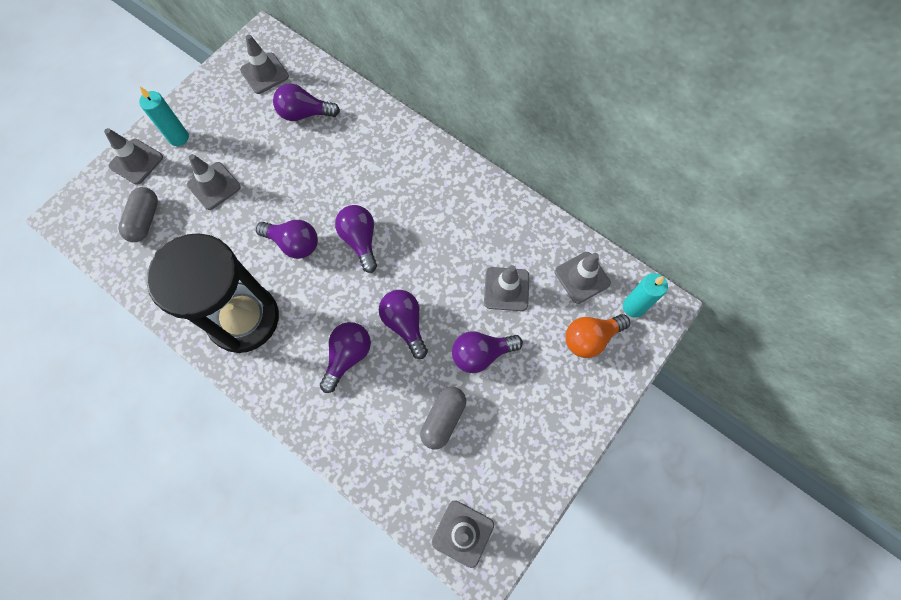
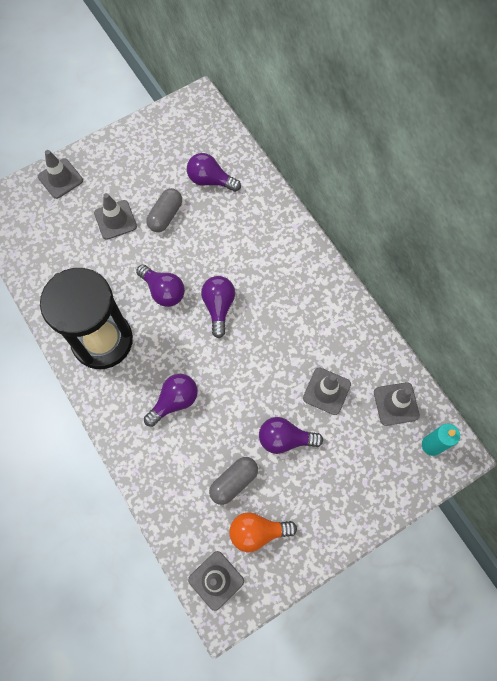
camera: 20 degrees right, 0 degrees up
(145, 220) = (51, 231): grey capsule -> grey capsule (165, 215)
(179, 138) = (100, 169): turquoise candle -> none
(264, 73) = (189, 134): grey traffic cone -> none
(405, 324) = (230, 391): purple light bulb -> none
(590, 338) = (383, 459): orange light bulb -> orange light bulb (257, 532)

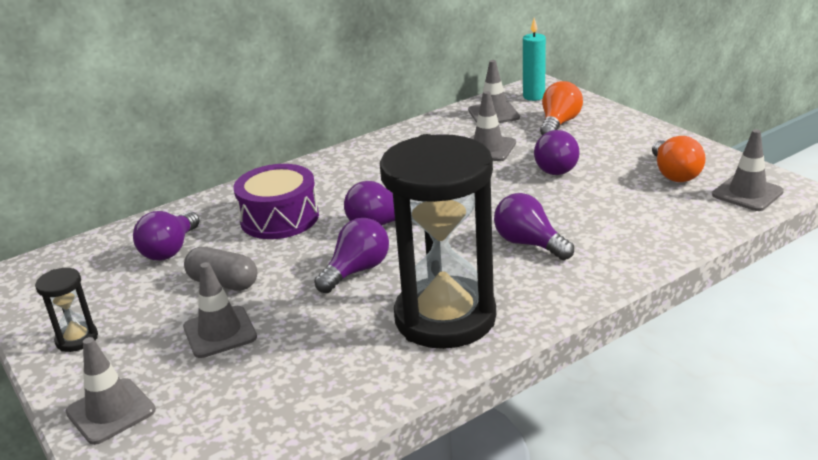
camera: 90 degrees left, 40 degrees down
(125, 150) = (77, 339): none -> black hourglass
(233, 482) = (622, 193): grey capsule -> none
(239, 241) = (279, 218): none -> purple drum
(368, 457) = (559, 123): none -> orange light bulb

